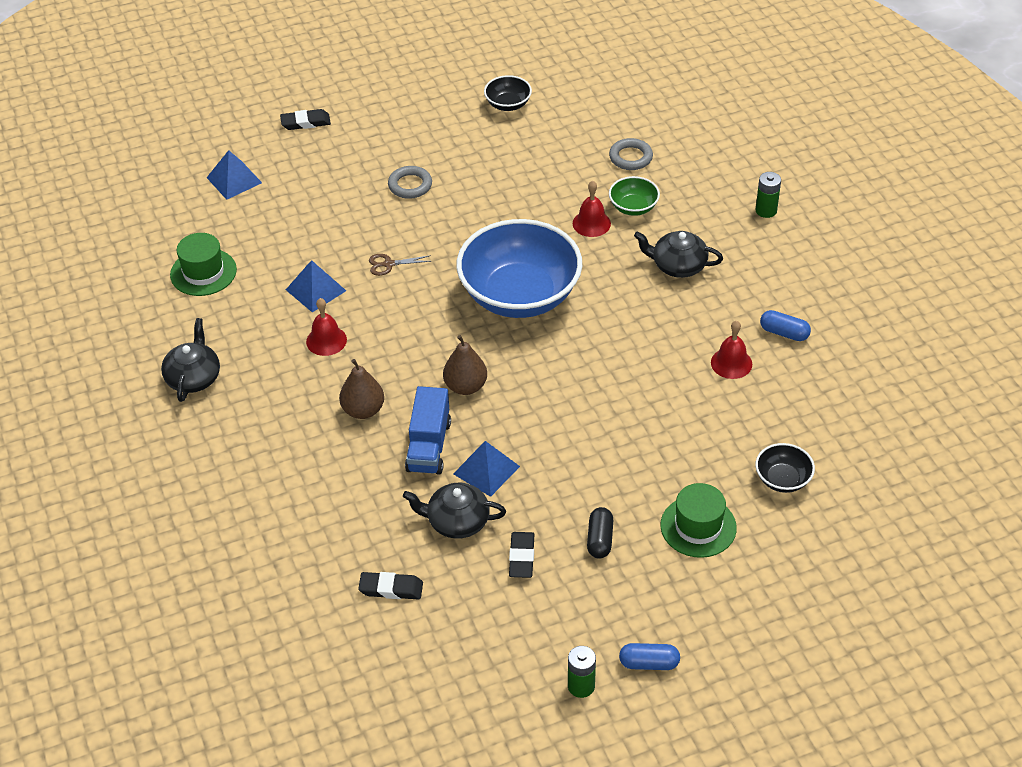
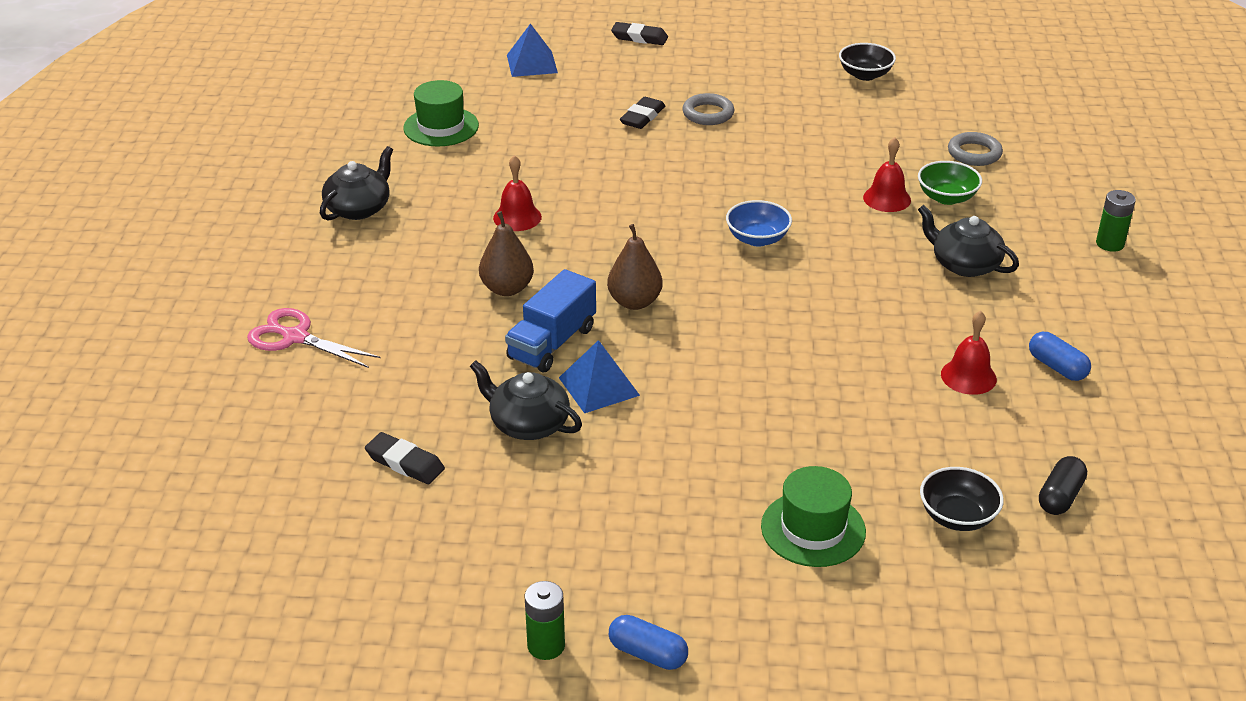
camera: 25 degrees right, 10 degrees down
(231, 516) = (295, 337): none -> pink scissors
(316, 290) = (541, 172): blue pyramid -> none
(388, 264) = (633, 172): brown scissors -> none
(520, 295) = (757, 239): blue bowl -> blue bowl, size x0.43
(522, 557) = (575, 485): black eraser -> black eraser (642, 117)
(599, 539) = (681, 500): black capsule -> black capsule (1060, 497)

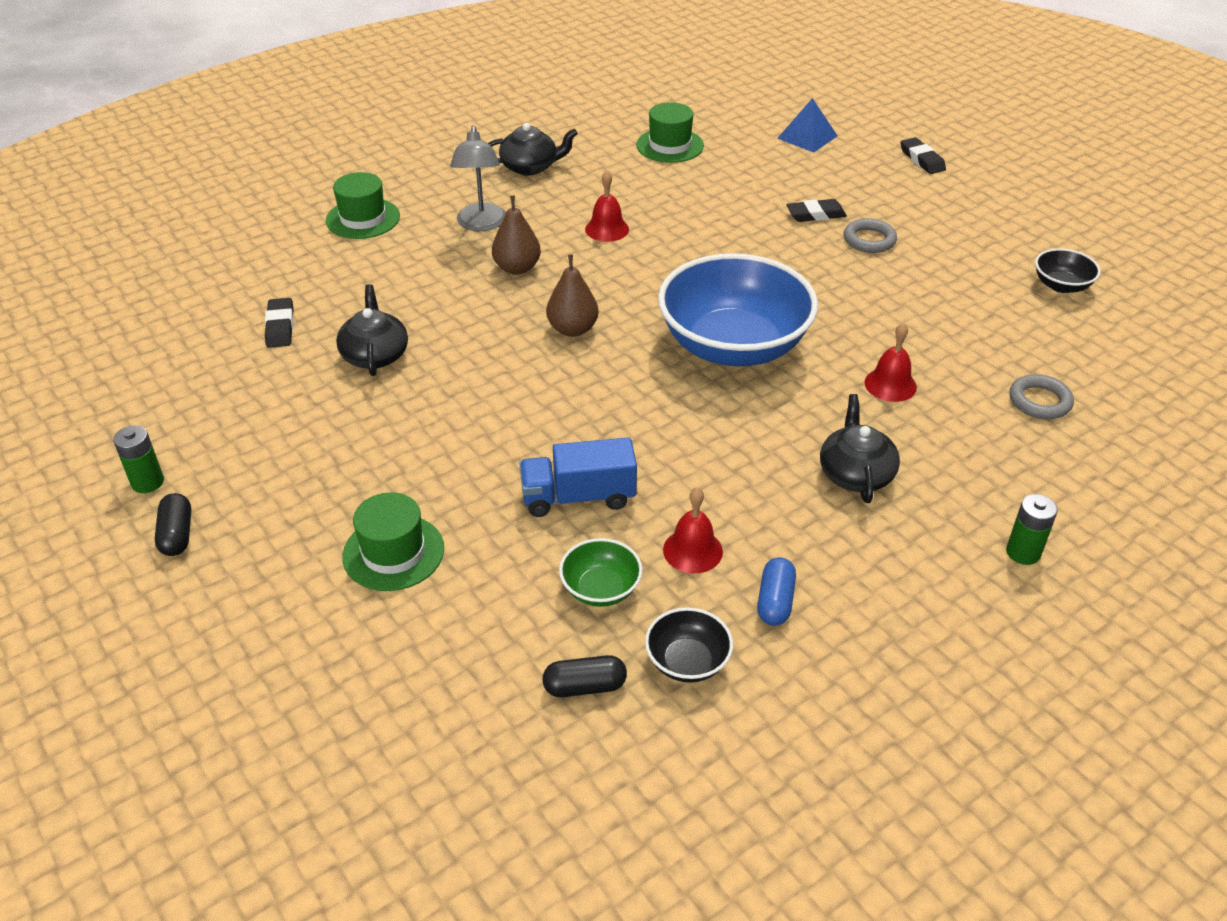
camera: 50 degrees right, 5 degrees up
(295, 337) = (363, 218): pink scissors -> green hat
(410, 276) = (481, 224): none -> grey lamp
(552, 343) = (478, 318): blue truck -> blue truck (578, 497)
(599, 386) = (452, 364): blue pyramid -> none
(648, 654) = (177, 535): blue capsule -> black capsule
(757, 239) = (733, 346): blue bowl -> blue bowl, size x2.33
(946, 197) = (943, 417): green bowl -> green bowl (601, 589)
(957, 516) = (490, 630): black bowl -> black bowl (687, 661)

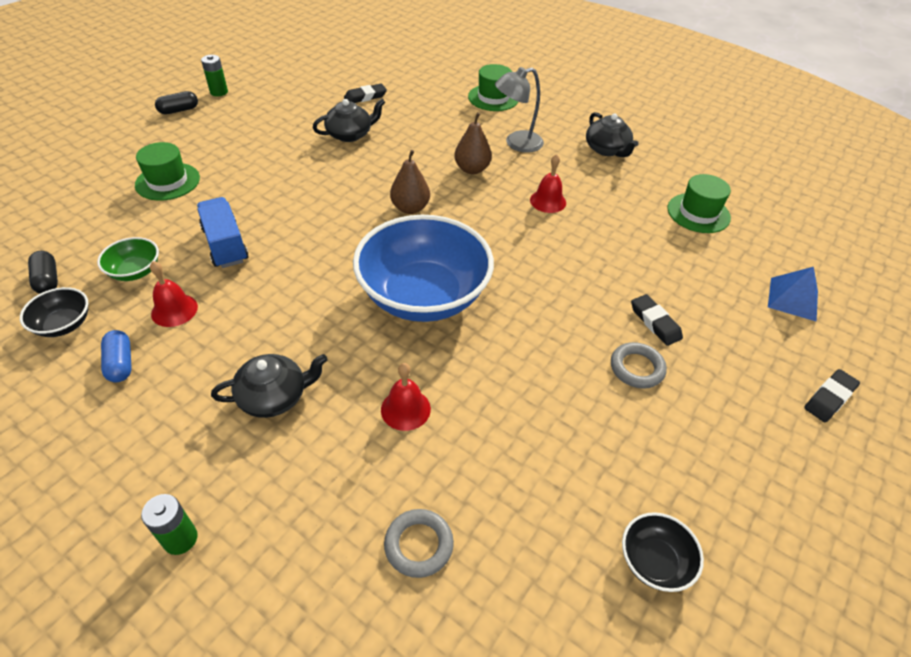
camera: 70 degrees right, 5 degrees up
(775, 601) = (120, 363): blue capsule -> blue capsule turned 75 degrees clockwise

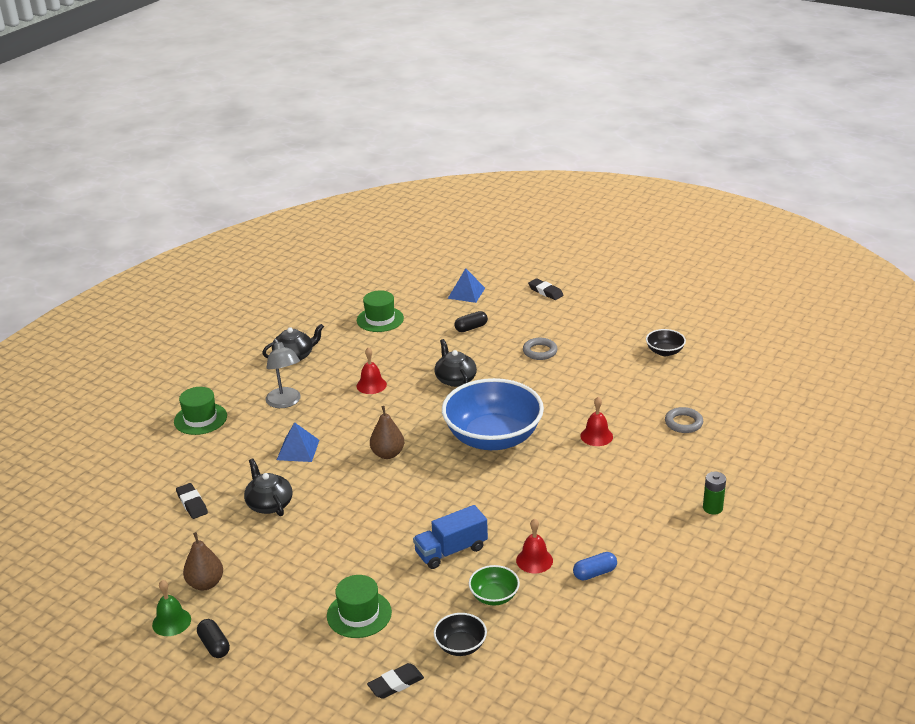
camera: 90 degrees left, 15 degrees down
(48, 280) = (515, 649): black capsule -> black capsule (471, 328)
(64, 325) = (564, 618): black bowl -> black bowl (460, 646)
(219, 92) = (171, 622): green battery -> green bell
(274, 396) = (603, 492): black teapot -> black teapot (455, 379)
(432, 150) = (298, 450): none -> blue pyramid
(472, 169) = (328, 425): brown pear -> brown pear (205, 583)
(655, 322) = (499, 343): black eraser -> black eraser (396, 684)

